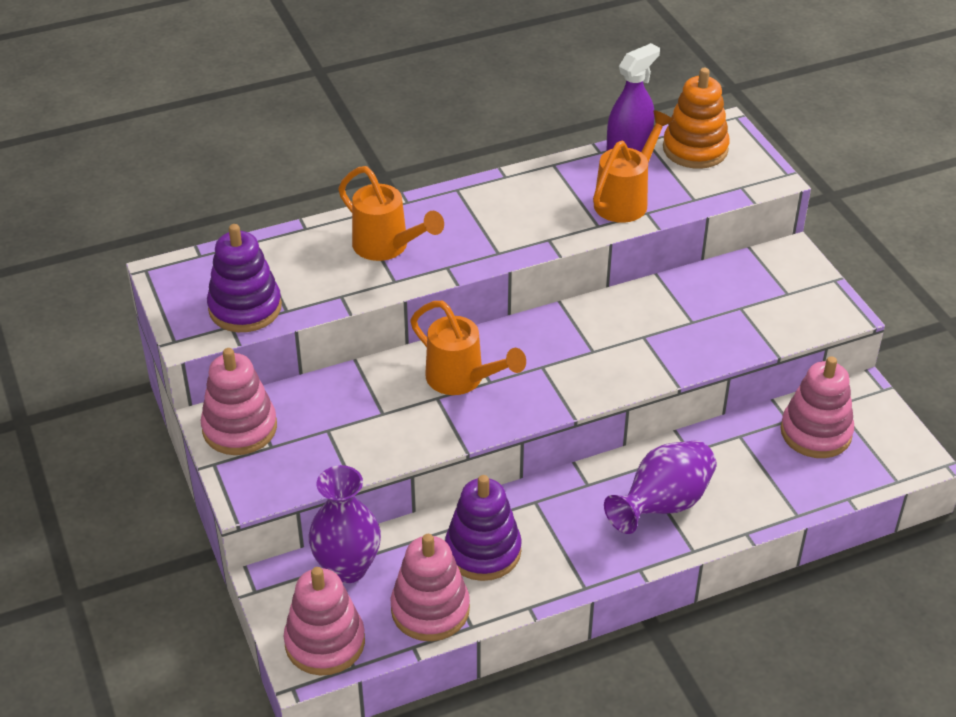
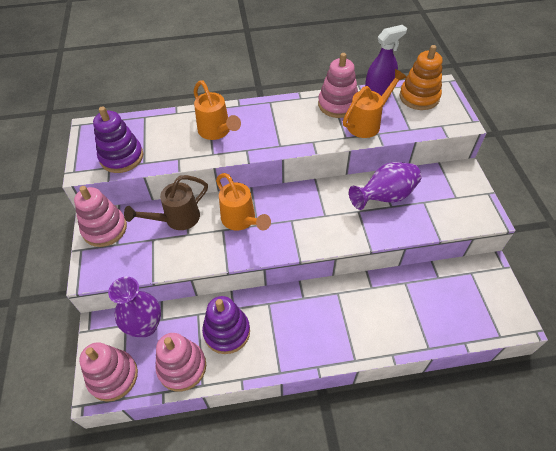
camera: 15 degrees right, 10 degrees up
(354, 395) = (176, 219): none -> brown watering can
(662, 505) = (344, 322): purple vase -> purple vase (385, 197)
(815, 432) = (454, 290): pink stacking toy -> pink stacking toy (337, 104)

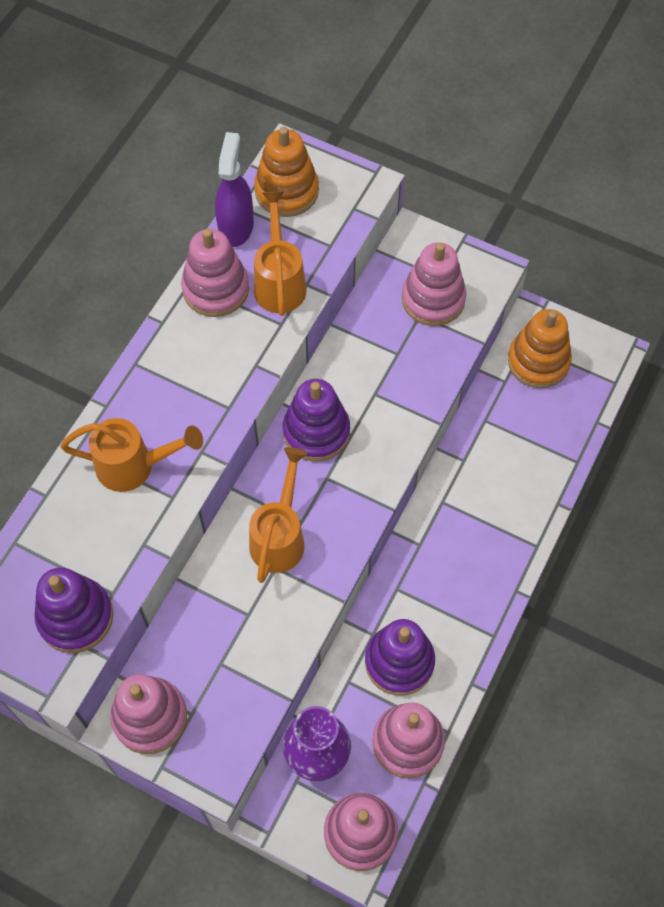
camera: 55 degrees left, 10 degrees up
(176, 219) = (211, 614): brown watering can -> none
(241, 221) = (280, 536): orange watering can -> orange watering can turned 75 degrees counterclockwise
(312, 200) = (316, 432): none -> purple stacking toy
(385, 197) = (378, 349): purple vase -> none
(439, 202) = (433, 299): none -> pink stacking toy
(468, 286) = (538, 361): none -> orange stacking toy

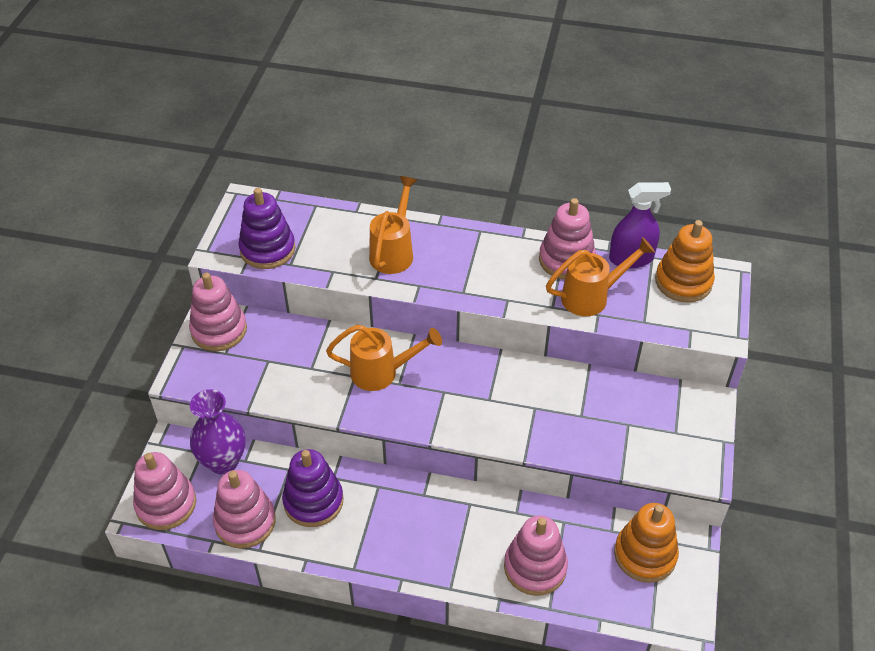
camera: 75 degrees right, 15 degrees down
(135, 466) = (394, 251): orange watering can -> orange watering can turned 150 degrees counterclockwise
(316, 432) = (483, 375): purple stacking toy -> none
(433, 299) = (649, 430): pink stacking toy -> pink stacking toy (535, 567)

